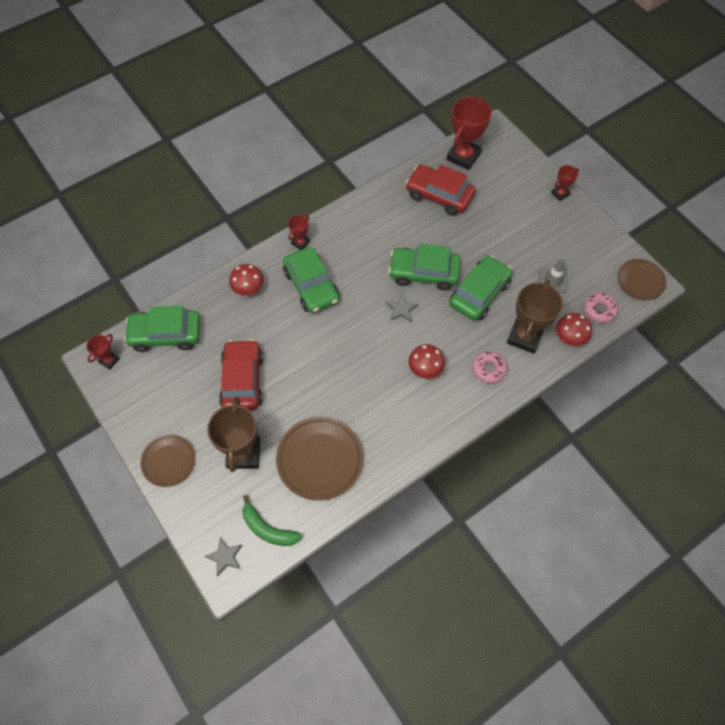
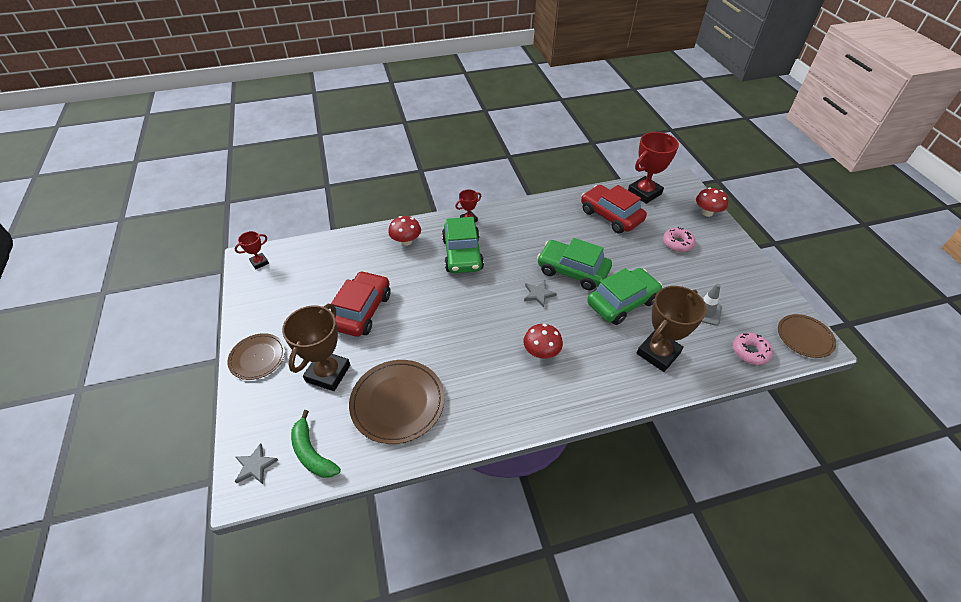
camera: 20 degrees right, 15 degrees down
(166, 335) = (317, 256): green car -> none
(488, 369) = (608, 372): pink donut -> pink donut (677, 243)
(560, 193) = (732, 242): red trophy -> none
(569, 337) = (709, 368): red mushroom -> red mushroom (707, 213)

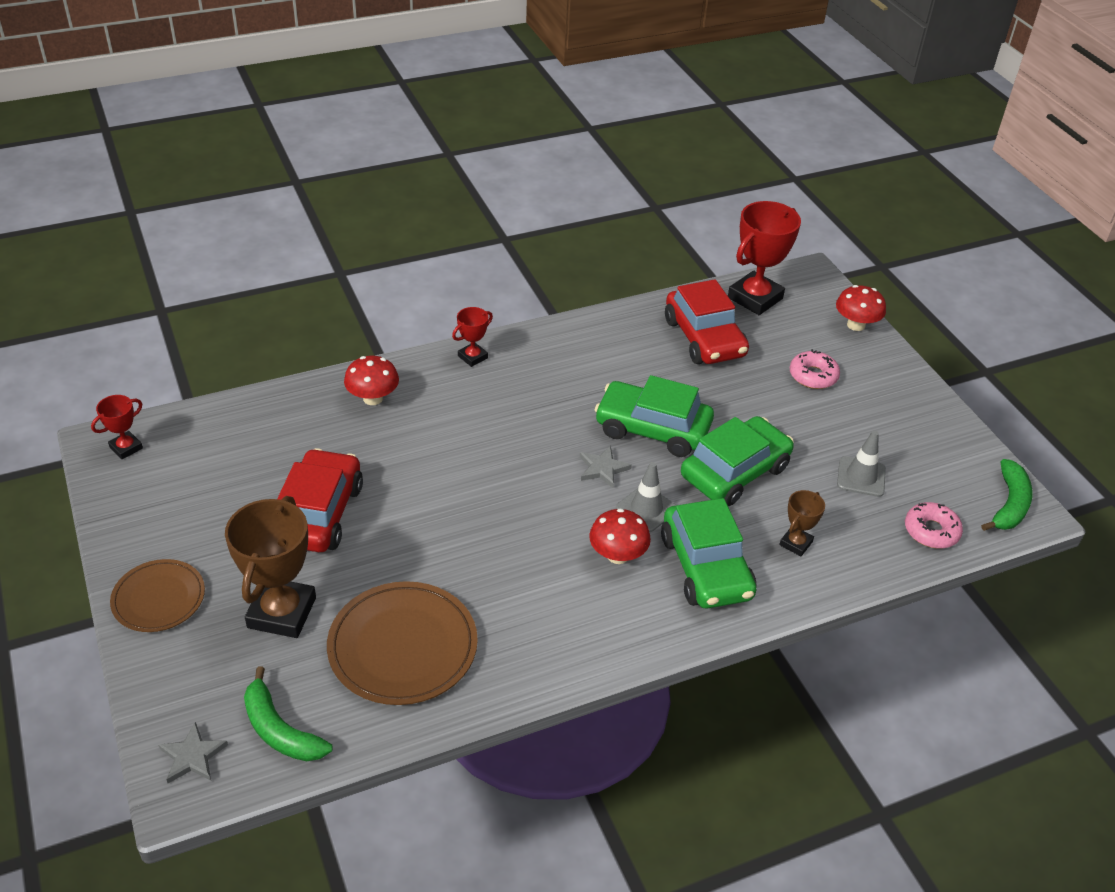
camera: 10 degrees left, 5 degrees down
(462, 254) = (470, 413): green car -> green car (706, 567)
(563, 322) = (646, 509): none -> grey traffic cone
(610, 216) = (704, 338): red car -> red car turned 150 degrees counterclockwise
(658, 353) = (796, 543): brown trophy -> brown trophy, size x0.50
(804, 337) = (1009, 504): brown plate -> green banana

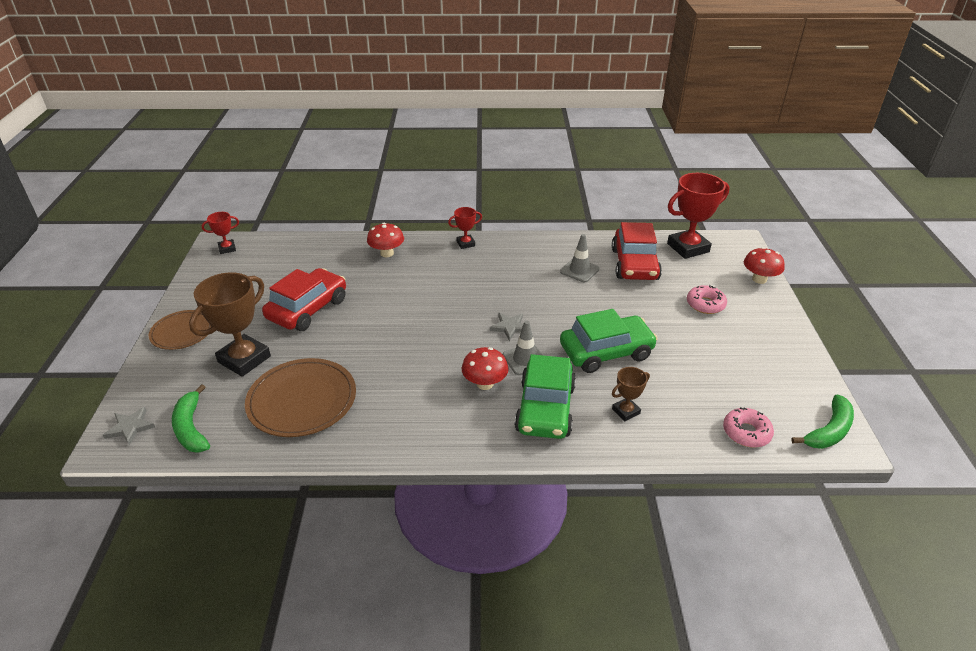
camera: 25 degrees right, 5 degrees down
(652, 429) = (561, 311): green car -> none
(861, 477) = (706, 379): grey traffic cone -> grey traffic cone (579, 270)

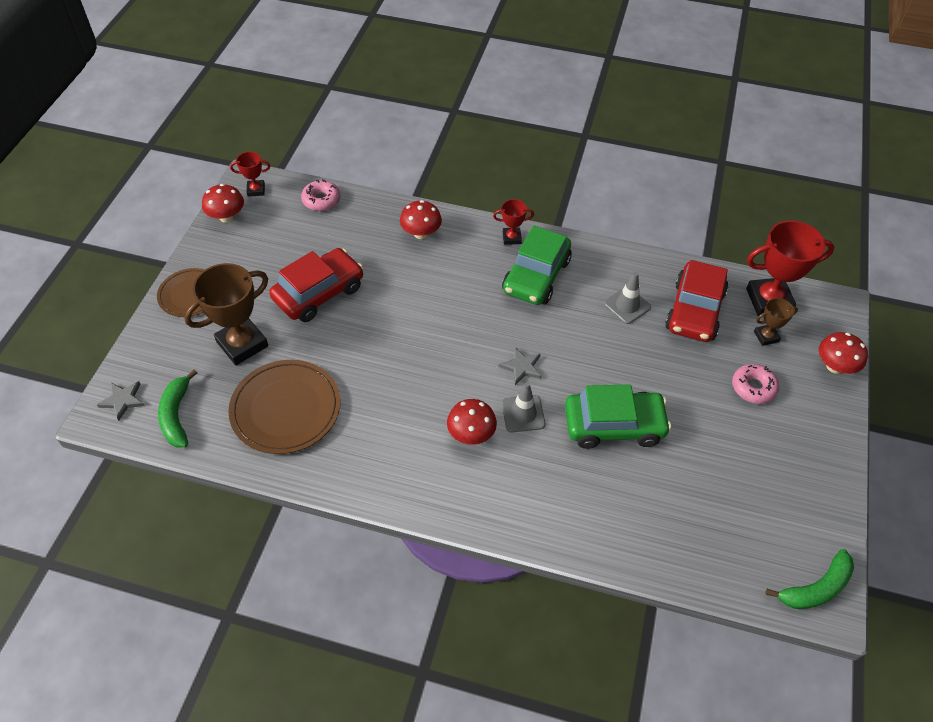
camera: 15 degrees right, 15 degrees up
(204, 271) = (227, 217): none -> red mushroom
(545, 408) = (523, 481): green car -> green car (536, 276)
(626, 411) = (605, 506): brown trophy -> brown trophy (766, 336)
(746, 432) = (723, 566): pink donut -> pink donut (321, 200)

